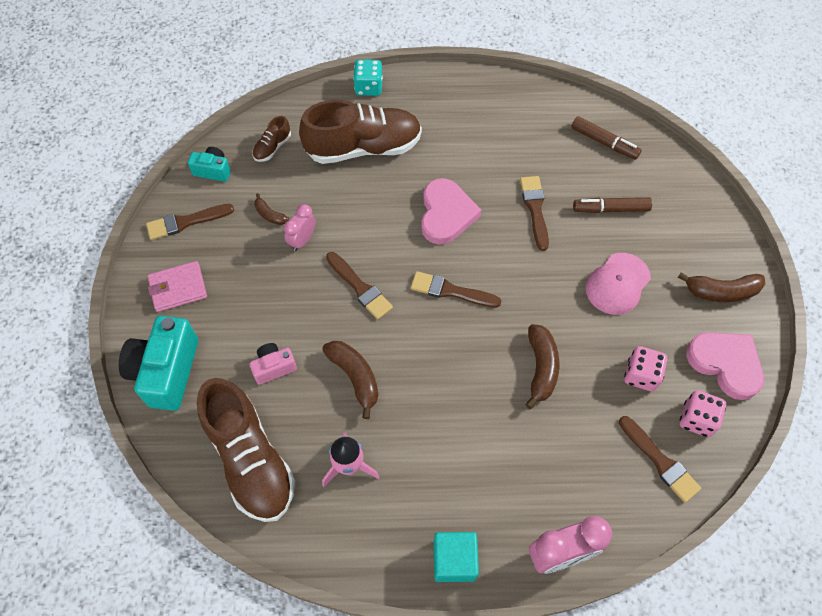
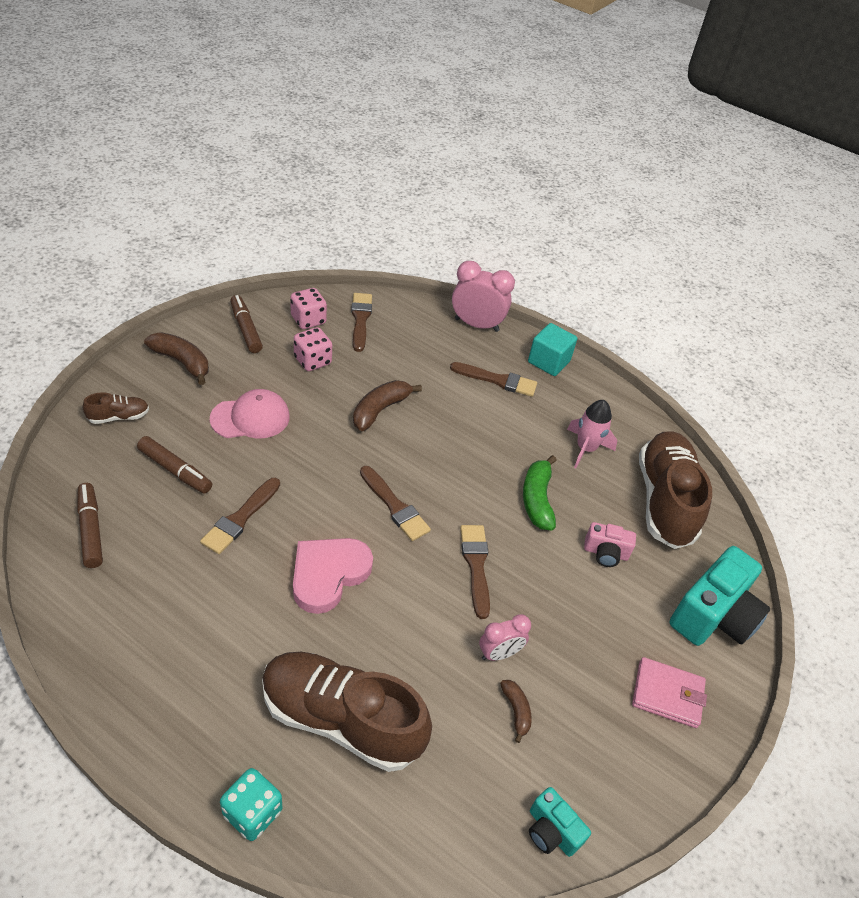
camera: 150 degrees left, 15 degrees down
(186, 222) = (622, 775): brown brush -> brown brush (497, 380)
(272, 147) = (452, 809): brown shoe -> brown shoe (119, 417)
(355, 377) = (537, 499): brown banana -> green banana
(725, 364) = (246, 329): pink heart -> brown marker

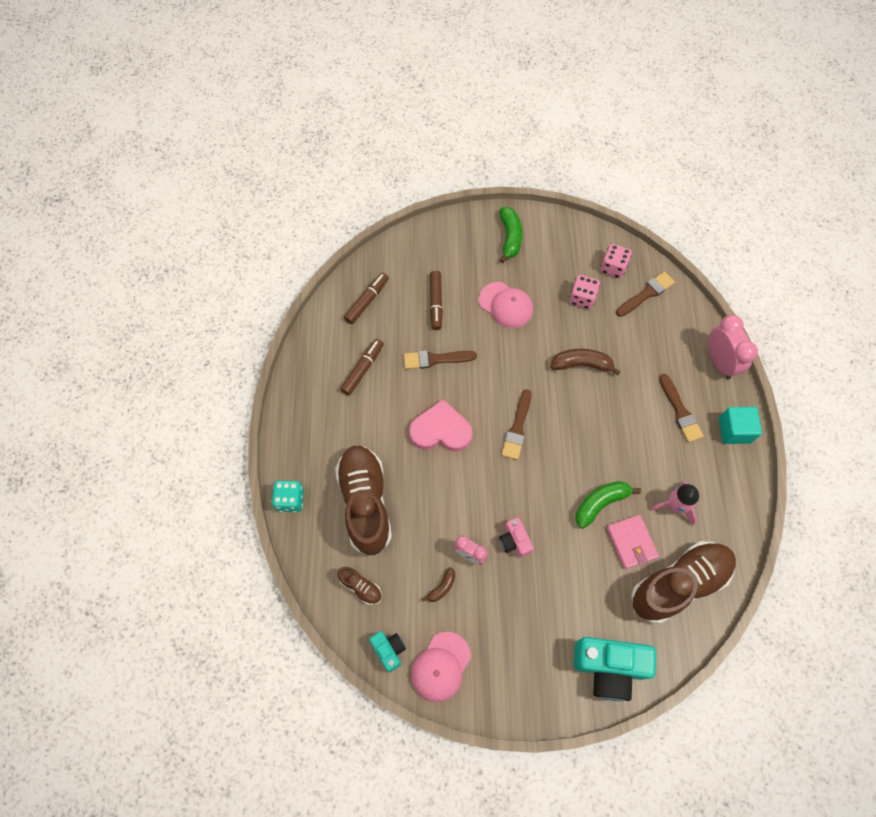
camera: 60 degrees right, 20 degrees up
(119, 417) = (443, 246): brown shoe -> brown shoe (361, 587)
(182, 362) = (510, 238): brown banana -> green banana
(246, 329) = (569, 244): brown marker -> brown marker (363, 369)
(476, 566) = (517, 502): brown brush -> none
(551, 831) = (389, 650): turquoise camera -> turquoise camera turned 135 degrees clockwise
(605, 553) = (597, 571): pink camera -> pink camera (514, 541)
(611, 783) = (441, 666): none -> pink cap
(667, 694) = (524, 668): pink wallet -> pink wallet (631, 542)

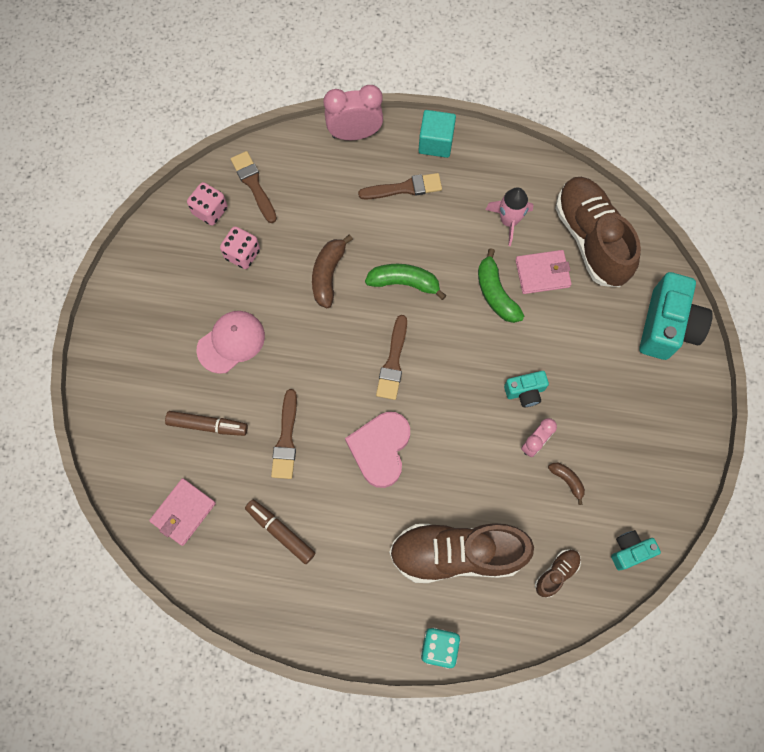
camera: 80 degrees left, 5 degrees up
(367, 301) = (183, 512): brown marker -> pink wallet
(441, 666) = (652, 497): pink cap -> none
(510, 238) = (137, 318): green banana -> green banana (404, 283)
(514, 541) = (525, 392): pink camera -> turquoise camera
(517, 428) = (393, 362): brown brush -> brown brush turned 75 degrees clockwise

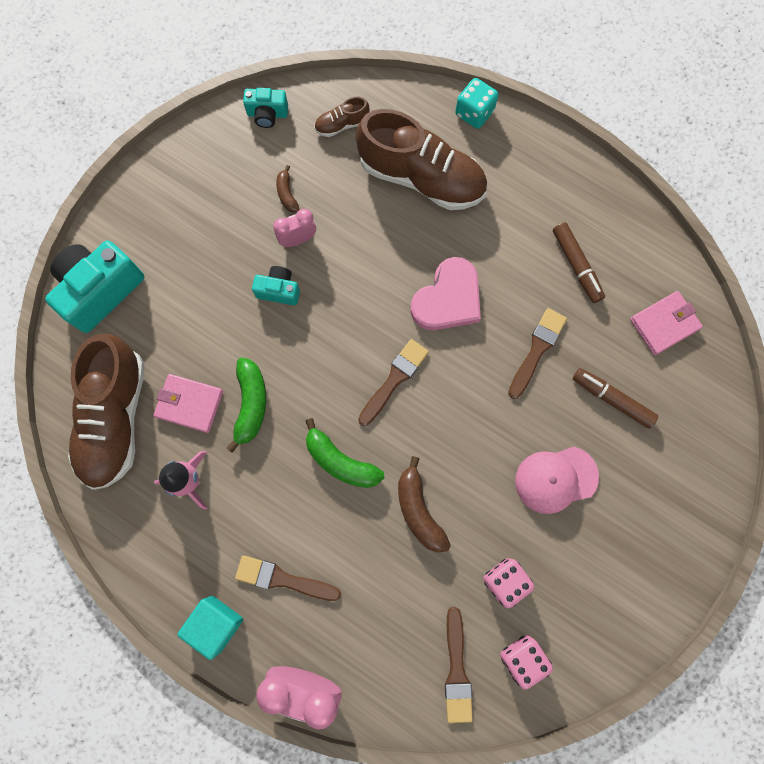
camera: 155 degrees left, 5 degrees up
(328, 274) = (418, 510): brown banana -> brown banana turned 120 degrees clockwise

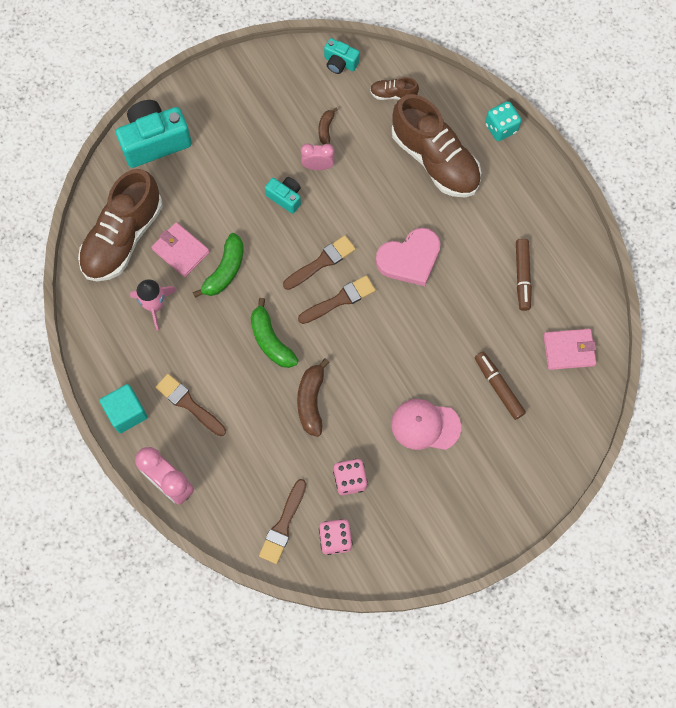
camera: 25 degrees right, 5 degrees down
(537, 350) = (459, 326): brown brush -> brown brush (321, 262)

